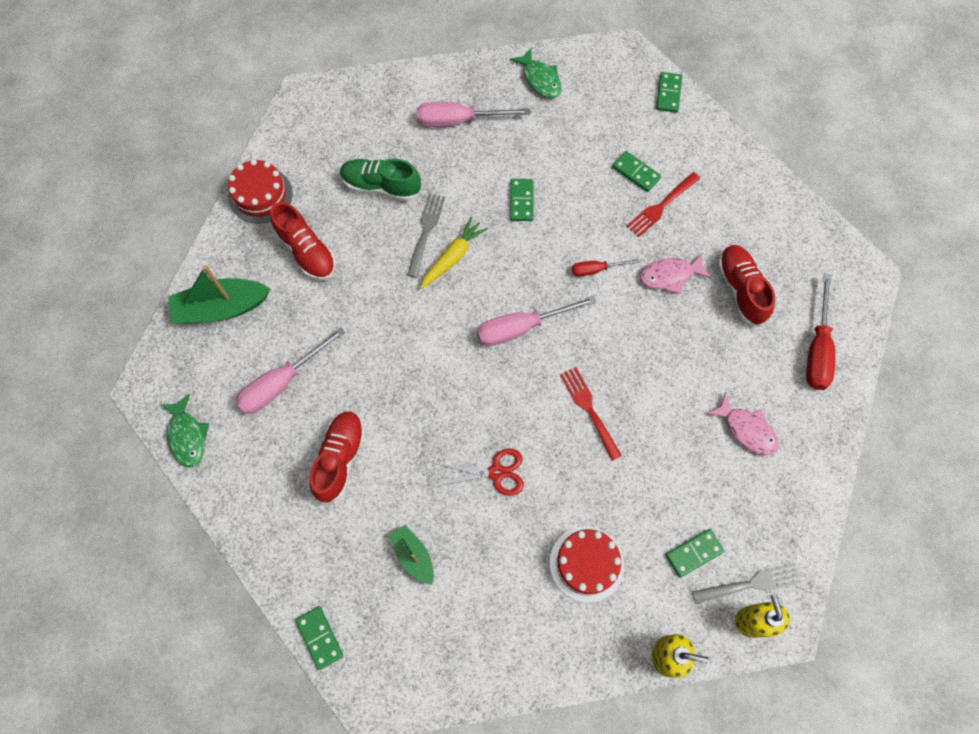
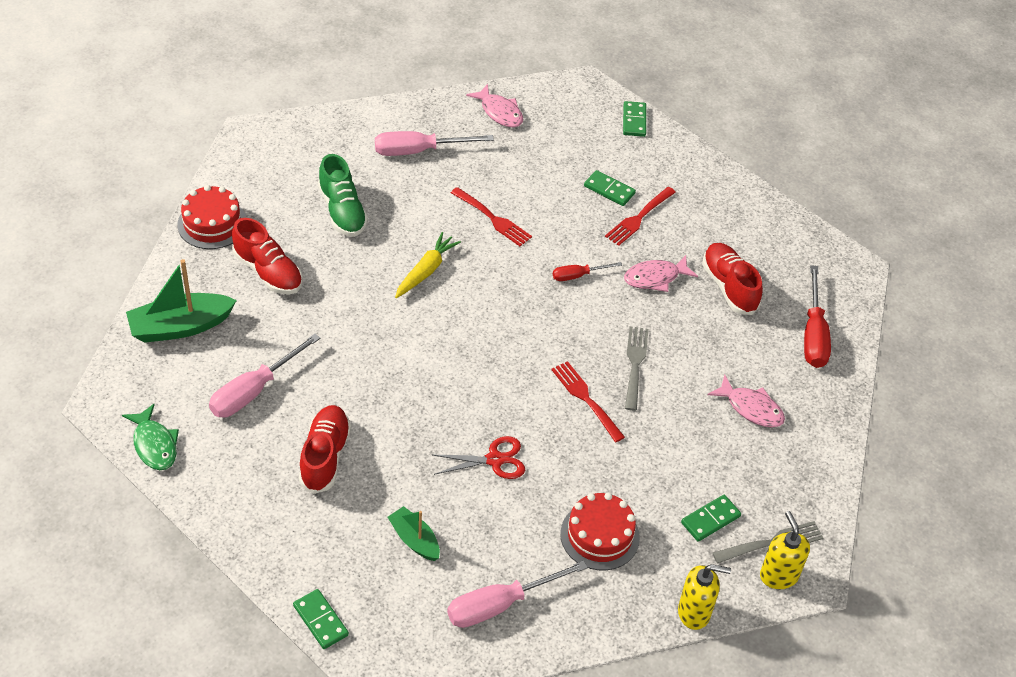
camera: 10 degrees left, 20 degrees down
(381, 186) = (342, 211): green shoe -> green shoe turned 120 degrees counterclockwise
(426, 231) = (395, 249): grey fork -> grey fork (635, 364)
(521, 201) = (493, 219): green domino -> red fork
(521, 327) = (506, 330): pink screwdriver -> pink screwdriver (500, 604)
(540, 79) = (499, 112): green fish -> pink fish

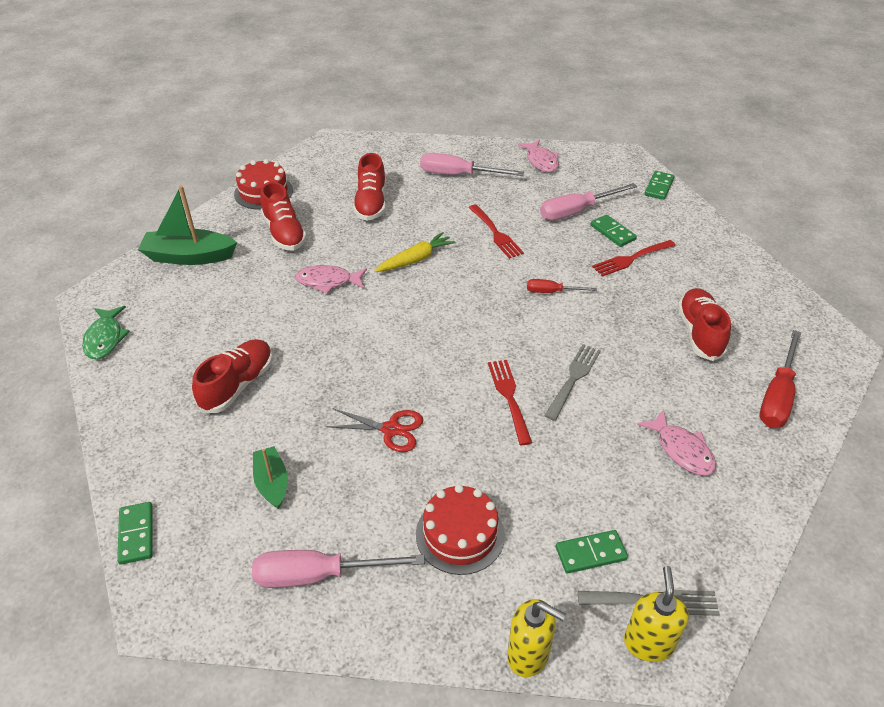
camera: 25 degrees right, 5 degrees down
(254, 391) = (213, 317): pink screwdriver -> pink screwdriver (576, 211)
(342, 211) = (371, 203): green shoe -> red shoe
(655, 278) = (627, 309): pink fish -> pink fish (328, 281)

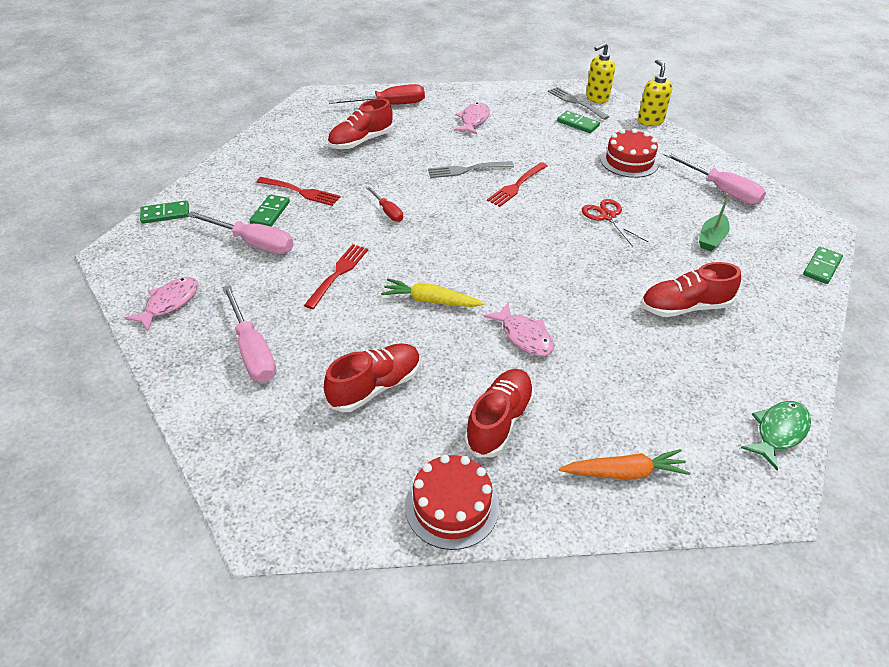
camera: 130 degrees left, 0 degrees up
(189, 256) = (624, 472): green boat -> orange carrot

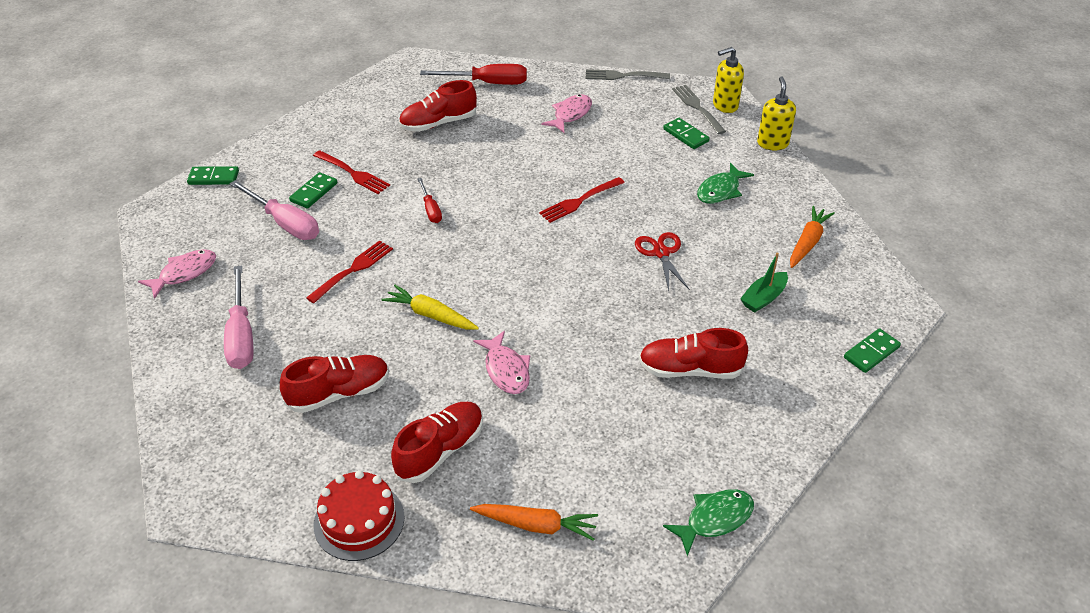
camera: 15 degrees right, 0 degrees up
(467, 170) = (535, 174): grey fork -> grey fork (623, 76)
(629, 161) = (720, 190): red cake -> green fish
(721, 190) = (807, 242): pink screwdriver -> orange carrot

